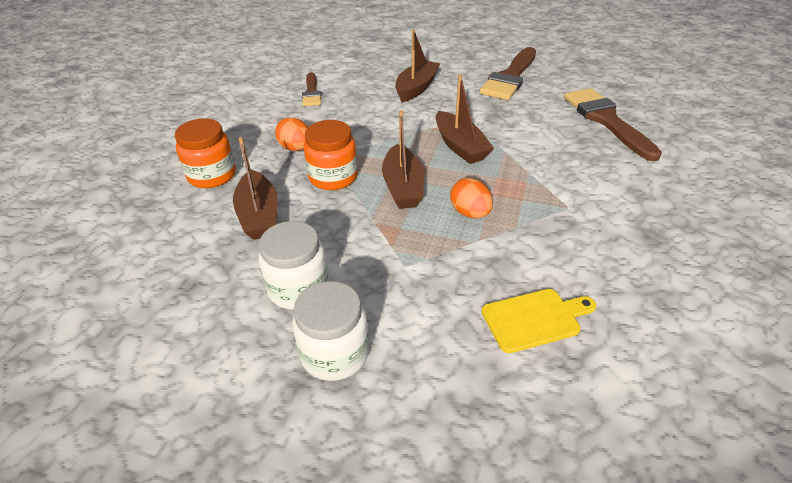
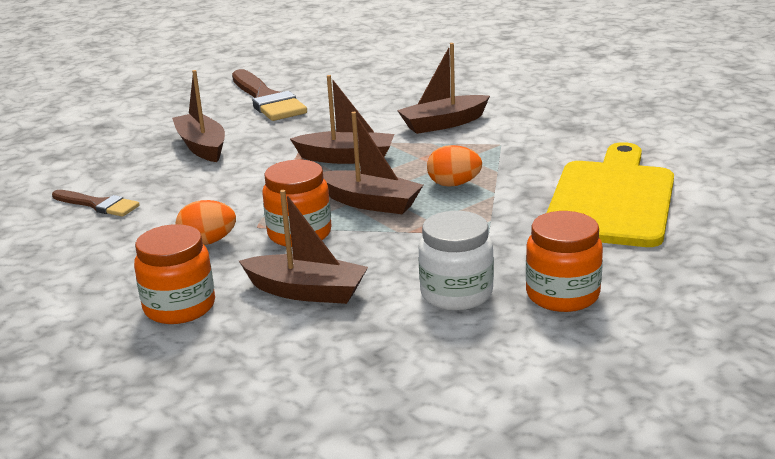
camera: 55 degrees left, 15 degrees down
(335, 353) = (562, 295): white jar -> orange jar
(535, 319) = (612, 199): yellow cutting board -> yellow cutting board, size x1.99
(568, 163) = (443, 123): none -> brown boat
(606, 120) = (406, 88): brown brush -> none

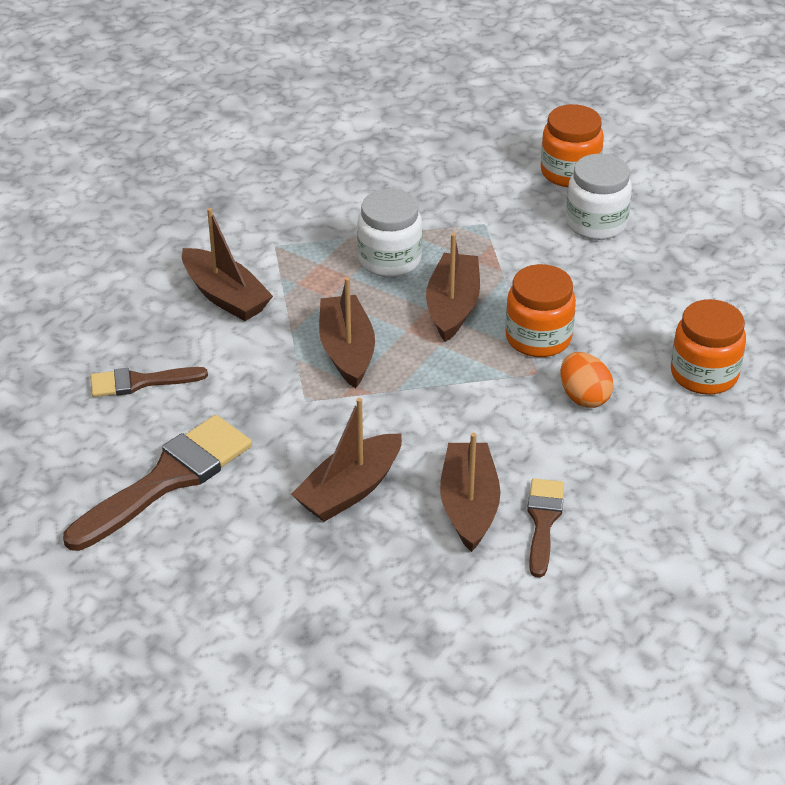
camera: 110 degrees left, 15 degrees up
(306, 291) = (637, 305): brown boat -> brown boat (469, 505)
(366, 96) = (140, 382): none -> brown brush
(454, 184) = (389, 260): orange egg -> white jar
(612, 199) = (389, 163): yellow cutting board -> none

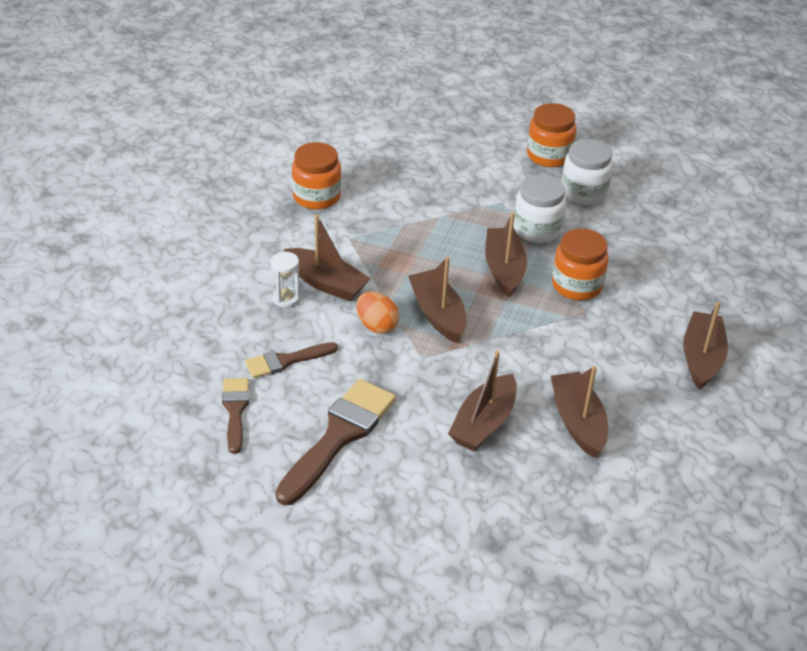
camera: 15 degrees left, 0 degrees up
(170, 309) = (286, 298): none -> white hourglass
(389, 260) = (442, 239): white jar -> white jar (537, 229)
(543, 521) = (637, 426): brown brush -> brown brush (235, 410)
(584, 397) = (628, 326): orange egg -> orange egg (376, 325)
(664, 449) = (701, 358): none -> brown boat
(704, 374) = (706, 297): orange jar -> orange jar (316, 196)

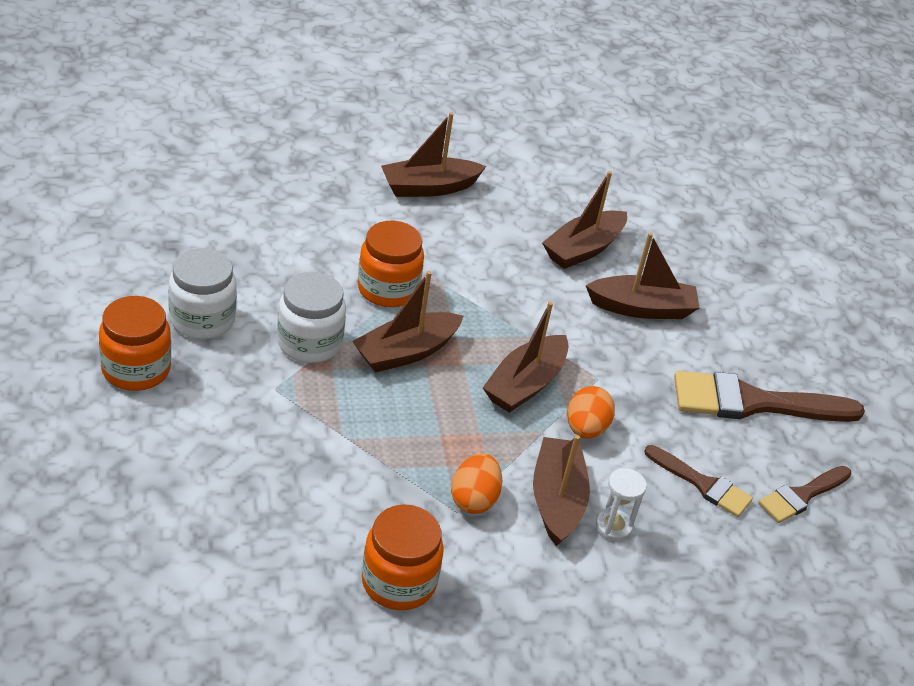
camera: 125 degrees left, 0 degrees up
(353, 248) = (474, 499): none -> orange egg

